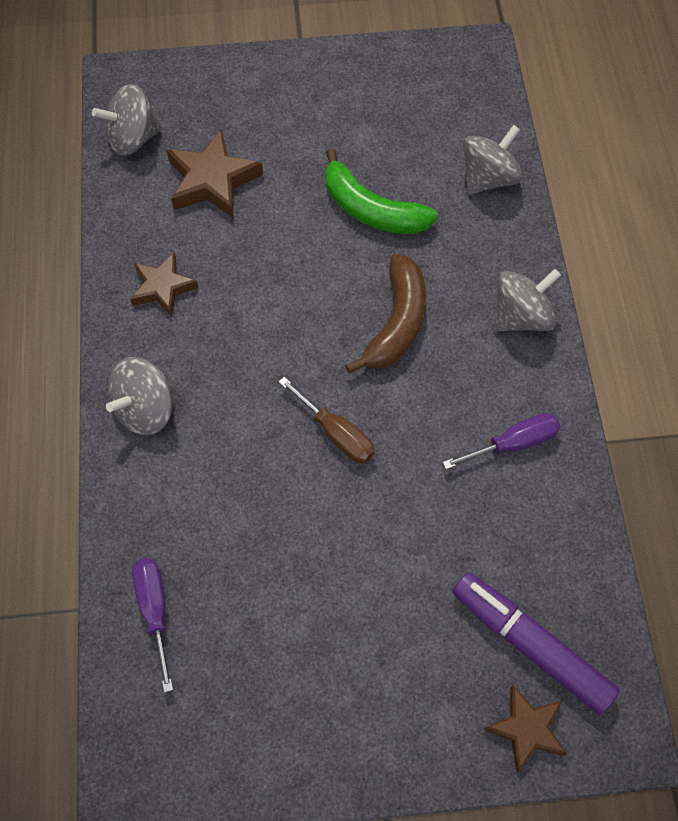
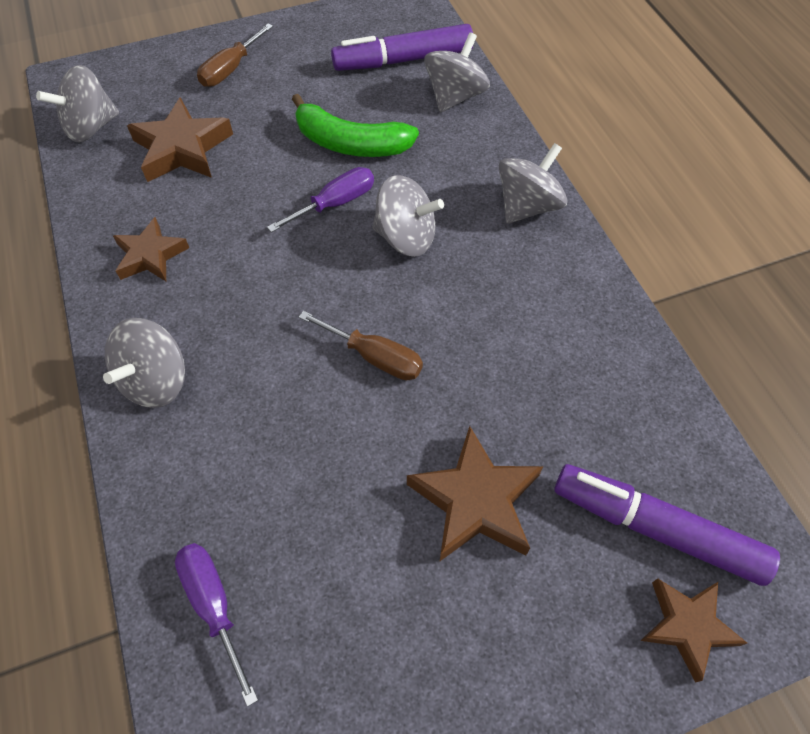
camera: 15 degrees left, 5 degrees down
(276, 99) = (230, 69): none -> brown screwdriver
(385, 582) = (475, 501): none -> brown star
(396, 323) = (406, 237): brown banana -> grey spinning top
(449, 124) = (403, 60): none -> purple marker
(513, 443) = (562, 324): purple screwdriver -> purple screwdriver (335, 203)

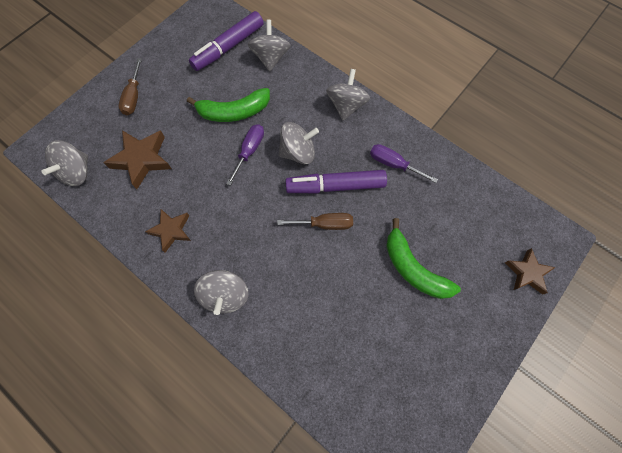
camera: 30 degrees left, 10 degrees up
(214, 605) = (332, 383): purple screwdriver -> purple screwdriver (393, 164)
(475, 501) = (413, 268): brown star -> green banana
(655, 528) = (492, 237): purple marker -> purple marker (335, 186)

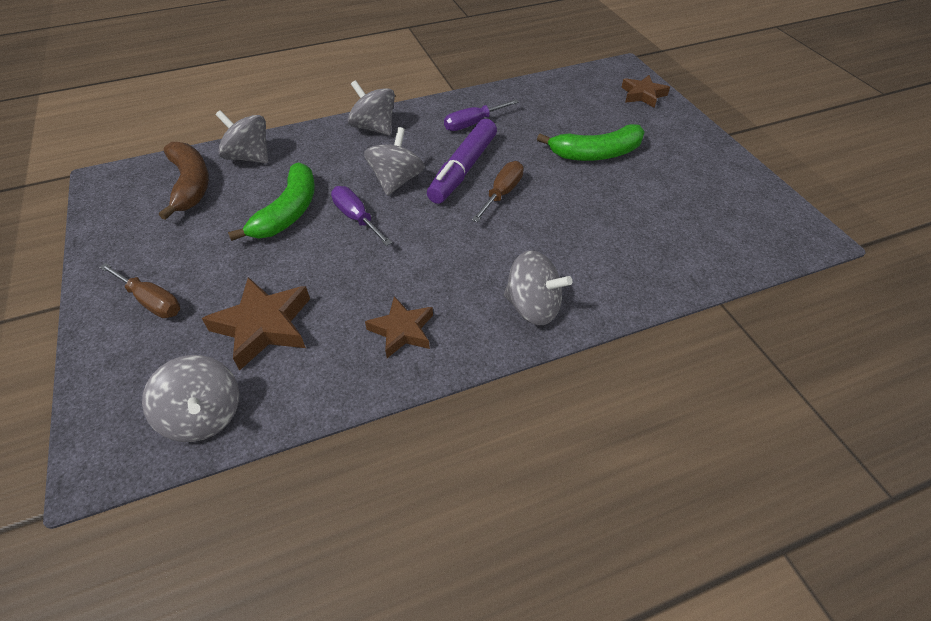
camera: 60 degrees left, 20 degrees down
(228, 47) = (190, 185): purple marker -> brown banana

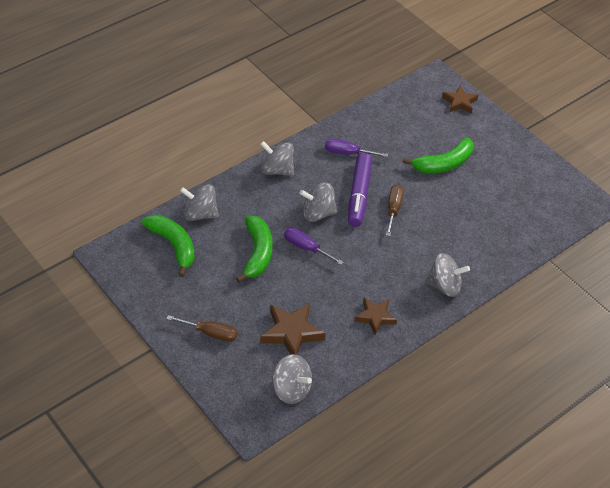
camera: 20 degrees left, 0 degrees up
(190, 185) = (173, 245): brown banana -> green banana
(396, 181) = (317, 213): grey spinning top -> grey spinning top turned 90 degrees counterclockwise
(472, 124) = (347, 153): purple screwdriver -> purple screwdriver turned 60 degrees clockwise

